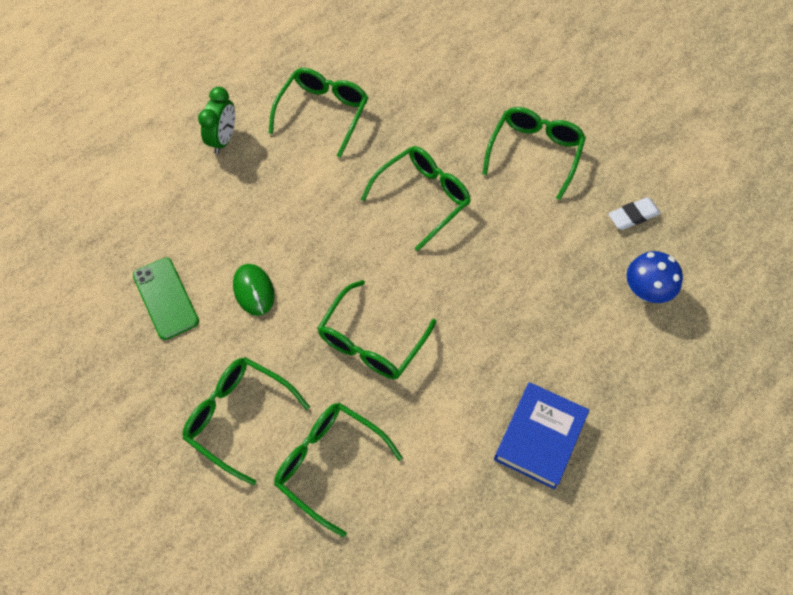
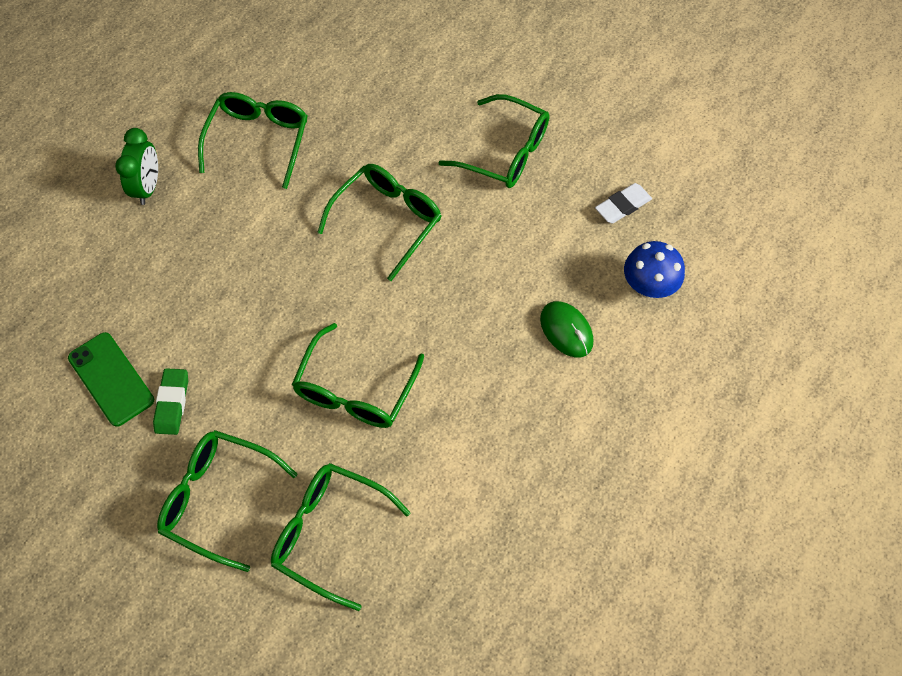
camera: 10 degrees left, 0 degrees up
(213, 327) = (172, 403): none -> green eraser
(254, 290) = (212, 354): green mouse -> green mouse (566, 330)
(534, 153) = (504, 152): green glasses -> green glasses turned 105 degrees clockwise
(539, 437) = (557, 465): blue book -> none

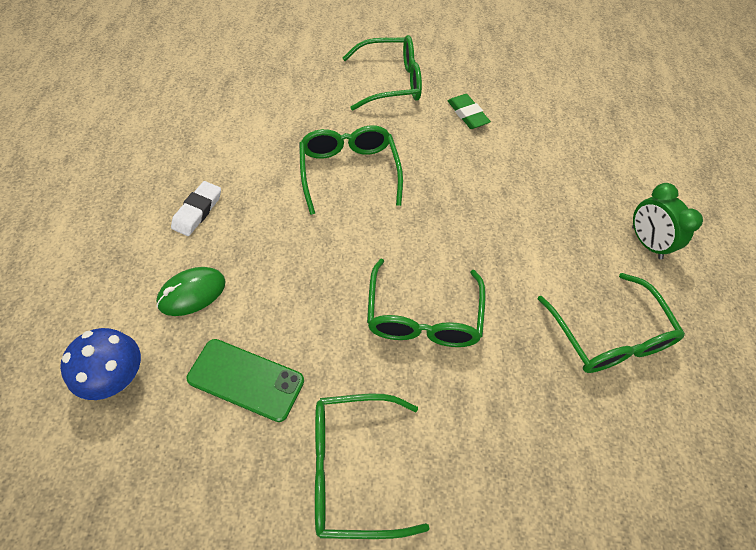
camera: 145 degrees right, 5 degrees down
(111, 379) = (519, 111): green phone -> green phone (246, 380)
(330, 533) = (306, 92): green glasses -> none
(566, 330) = (192, 293): green mouse -> green mouse turned 60 degrees counterclockwise
(622, 206) = (176, 469): white eraser -> white eraser (197, 211)

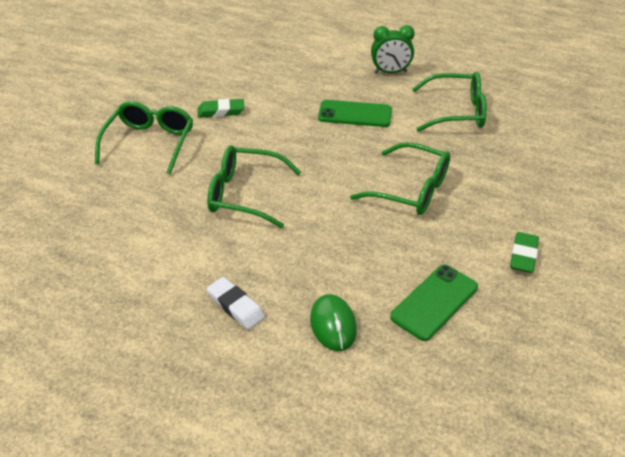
camera: 65 degrees left, 15 degrees down
(117, 378) = (406, 392): blue mushroom -> none
(353, 468) = (523, 255): green glasses -> green eraser
(534, 227) = (355, 114): none -> green phone

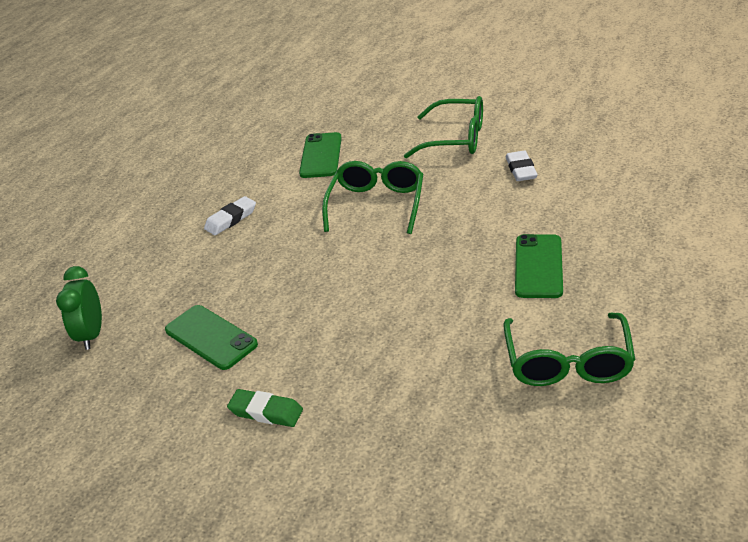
camera: 95 degrees right, 5 degrees down
(132, 236) = (321, 156): none -> green phone
(221, 111) = (521, 170): green eraser -> white eraser
(333, 324) = (198, 274): green mouse -> none
(390, 72) = (659, 293): green clock -> green clock (92, 334)
(410, 189) = (386, 318): green glasses -> none

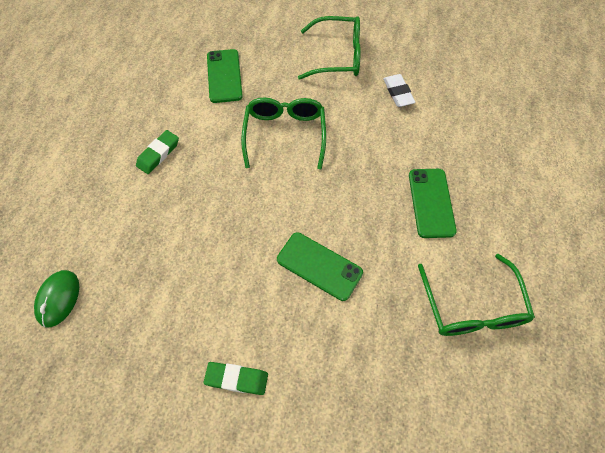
camera: 15 degrees left, 25 degrees up
(92, 334) = (58, 299): green clock -> green mouse
(211, 337) = (170, 296): green phone -> green phone (319, 266)
(231, 219) = (158, 154): white eraser -> green eraser

